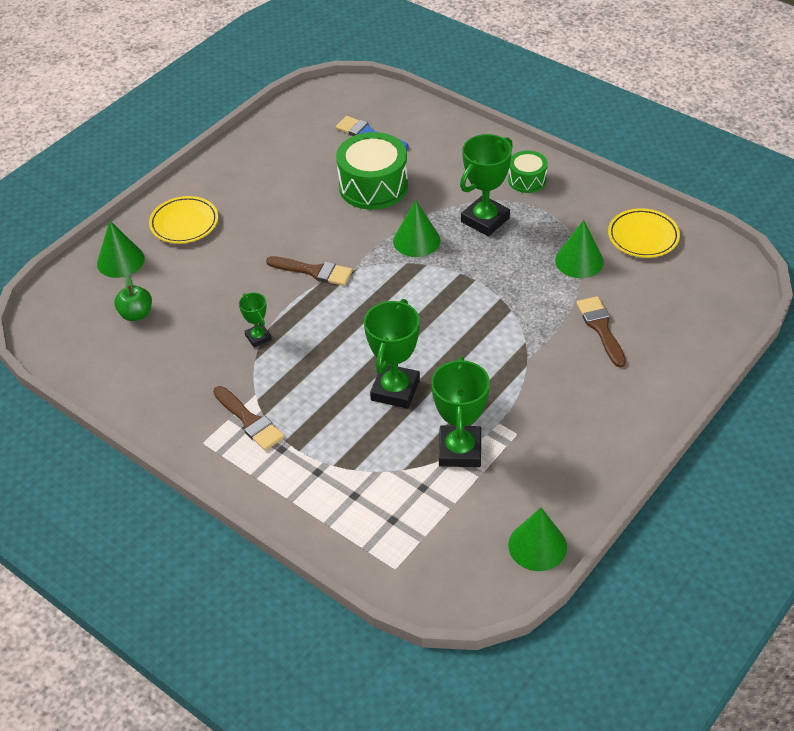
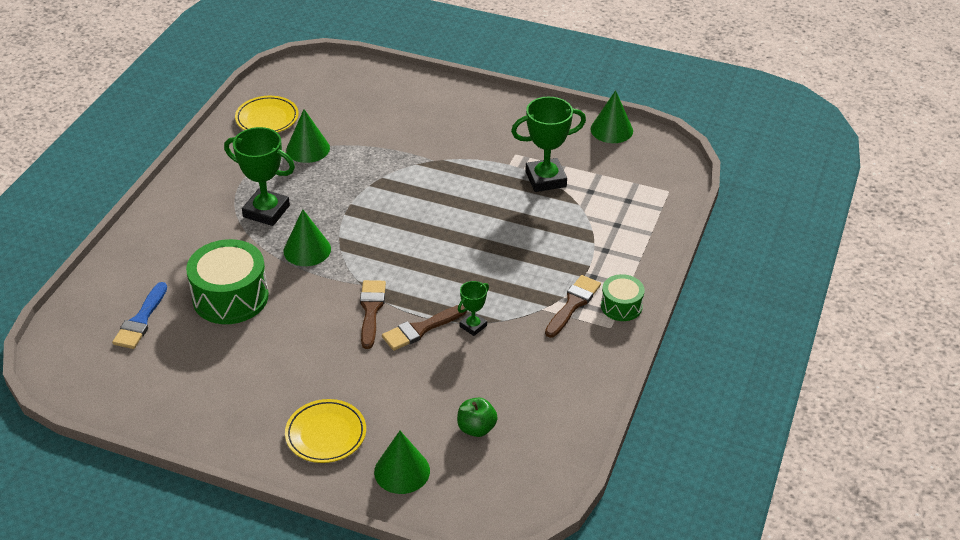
camera: 110 degrees left, 5 degrees down
(395, 390) = (499, 225): green trophy -> none
(527, 180) = (201, 194): green drum -> green drum (621, 306)
(601, 328) = (386, 128): brown brush -> brown brush (420, 329)

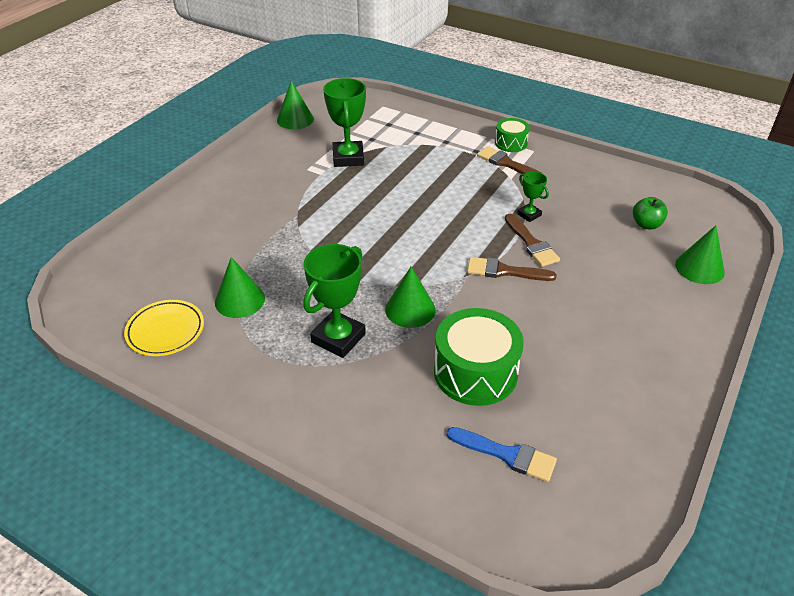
camera: 80 degrees left, 0 degrees up
(326, 434) = (665, 310): yellow plate -> none

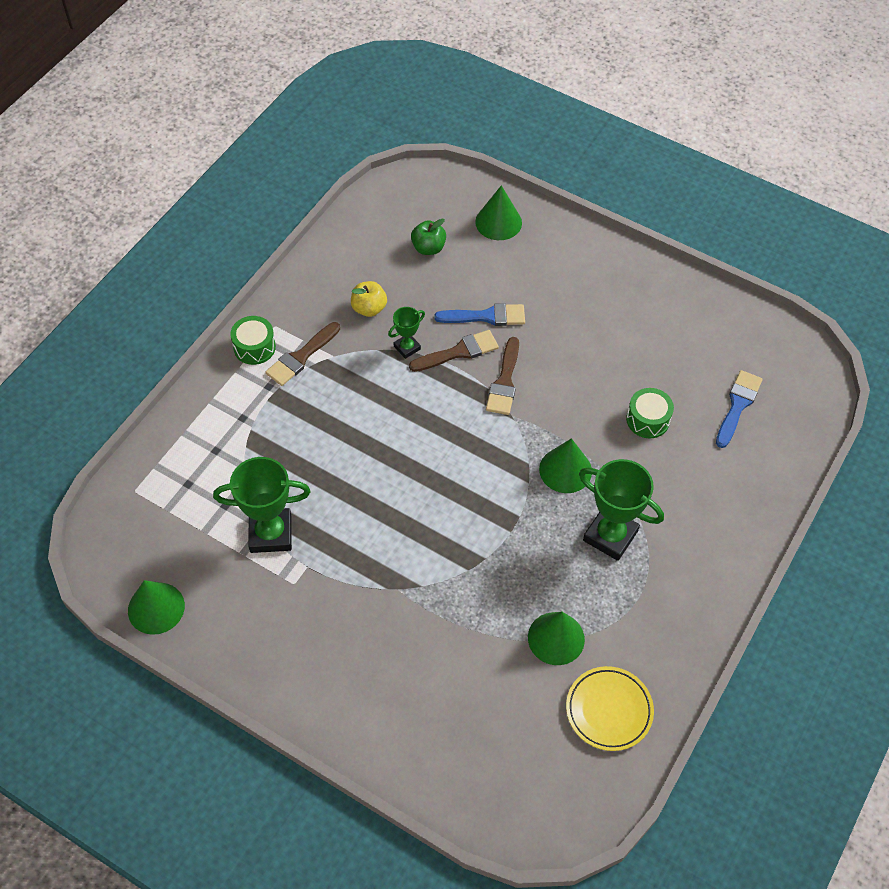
camera: 90 degrees left, 15 degrees up
(475, 372) = (647, 420): green drum -> green drum, size x0.55
(565, 194) = (369, 308): none -> yellow apple
(577, 260) = (486, 316): none -> blue brush

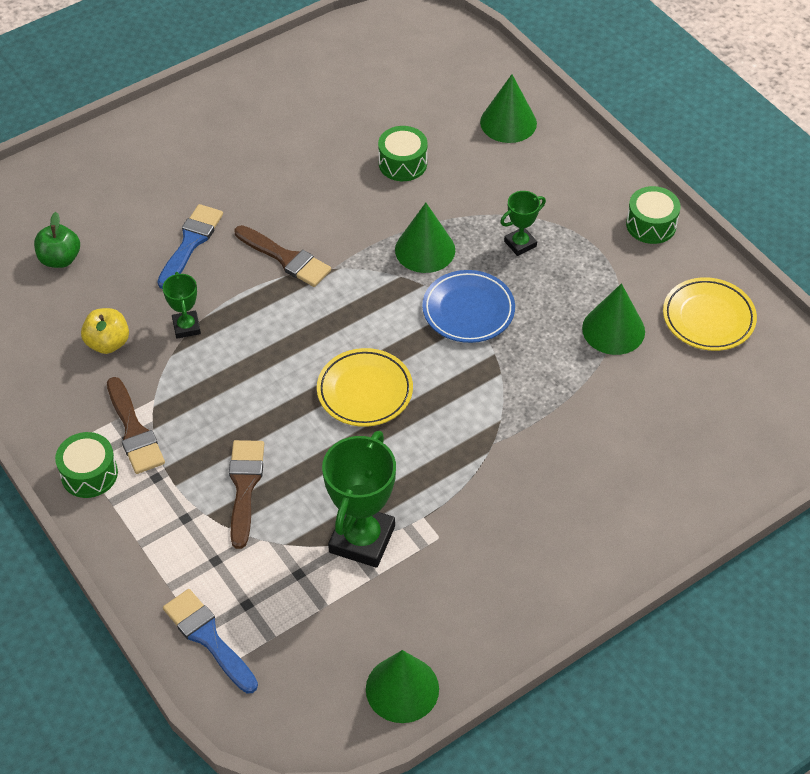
camera: 65 degrees left, 5 degrees down
(404, 483) = (365, 391): none -> yellow plate
(459, 352) = (222, 283): brown brush -> brown brush (244, 486)
(498, 222) = (69, 185): green cone -> green cone (508, 122)
(519, 524) = (468, 310): none -> blue plate
(610, 536) = (520, 244): green trophy -> green trophy, size x0.52
(690, 629) = (651, 225): none -> green drum
(737, 405) = (425, 92): blue brush -> blue brush (208, 637)

